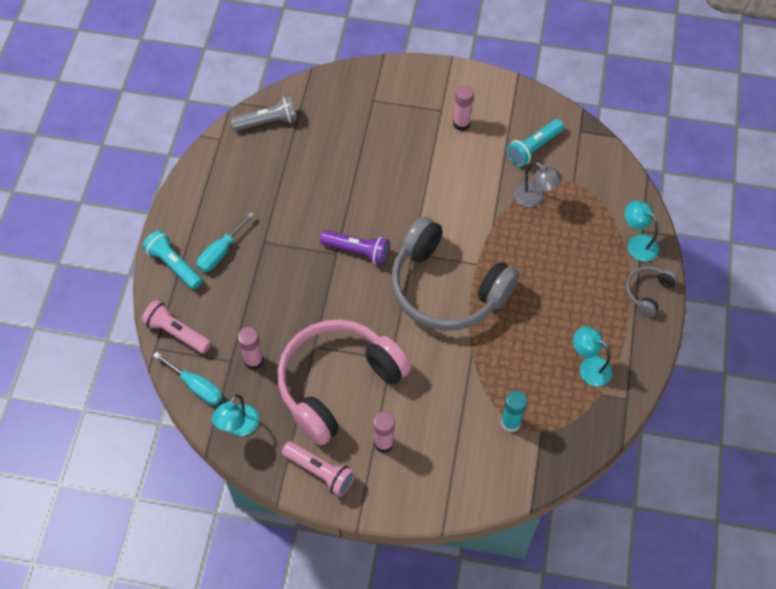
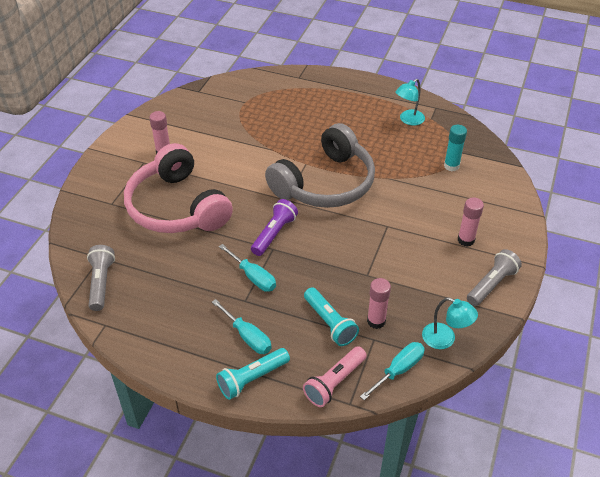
camera: 80 degrees left, 15 degrees down
(295, 243) = (253, 277): none -> turquoise screwdriver
(320, 471) = (491, 284): pink flashlight -> grey flashlight
(338, 384) = (407, 263): pink headphones -> pink headphones (177, 207)
(533, 148) = (205, 117): turquoise flashlight -> turquoise flashlight (329, 323)
(534, 199) = (253, 124): grey lamp -> none
(637, 243) = (309, 81): turquoise lamp -> none
(648, 292) = (351, 83): grey headphones -> none

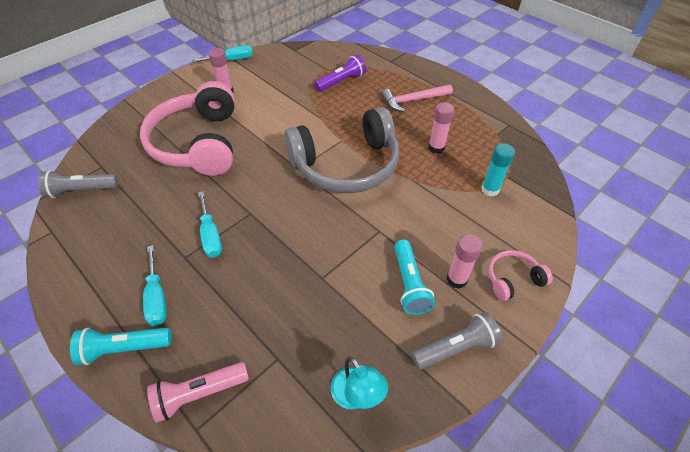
camera: 25 degrees right, 5 degrees up
(101, 283) = (82, 190): grey flashlight -> grey flashlight turned 120 degrees counterclockwise
(274, 234) = (262, 199): purple flashlight -> purple flashlight (341, 82)
(329, 323) = (245, 318): turquoise flashlight -> turquoise flashlight (409, 283)
(344, 109) = (413, 100): none -> pink hammer
(376, 321) = (294, 337): pink glue stick -> pink glue stick (436, 148)
(398, 370) = (277, 412): turquoise screwdriver -> turquoise screwdriver (231, 60)
(408, 120) = (471, 129): turquoise lamp -> none
(504, 226) = (513, 279): none -> pink headphones

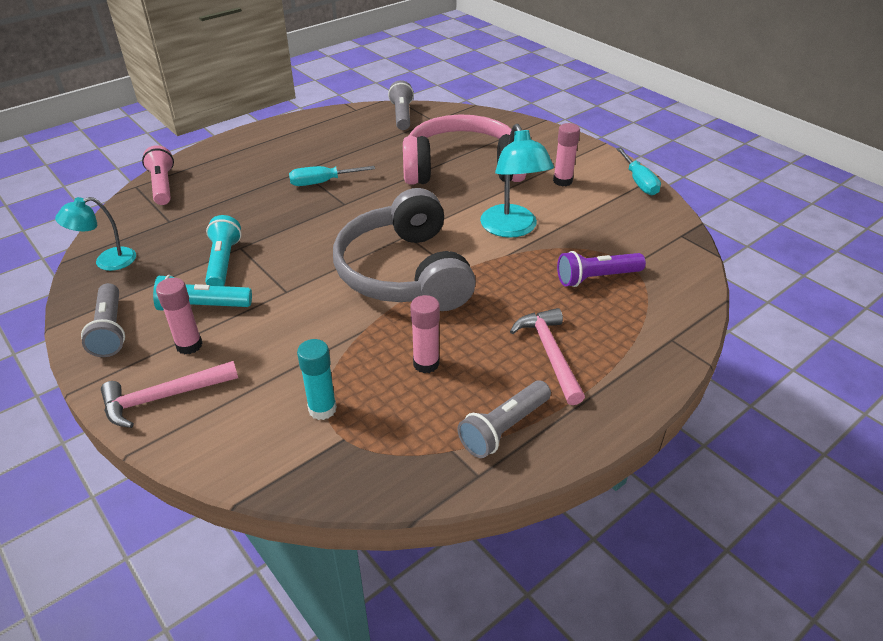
camera: 95 degrees right, 10 degrees down
(124, 348) = (221, 152): turquoise flashlight -> turquoise flashlight (223, 262)
(157, 297) = (262, 161): turquoise screwdriver -> none
(289, 115) = (512, 229): none -> turquoise lamp
(341, 82) = (596, 278): purple flashlight -> purple flashlight turned 105 degrees clockwise
(474, 116) = (504, 428): none -> grey flashlight
(513, 279) = (163, 397): pink headphones -> pink hammer

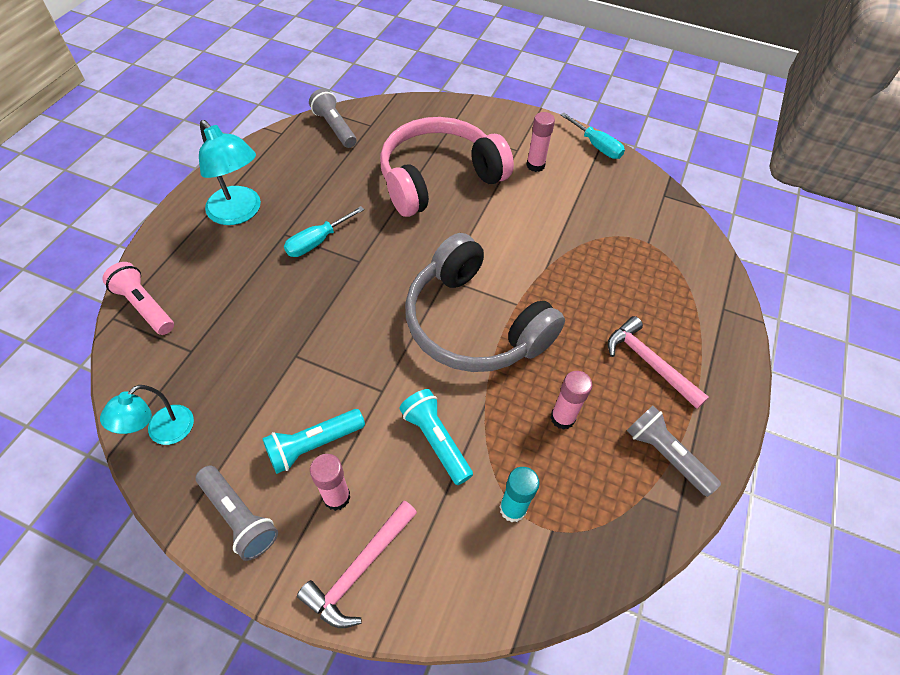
camera: 30 degrees left, 15 degrees up
(223, 262) = (292, 381): turquoise flashlight -> turquoise flashlight (436, 440)
(504, 428) = (665, 455): grey flashlight -> grey flashlight turned 120 degrees clockwise
(512, 229) = (530, 237): turquoise lamp -> turquoise lamp (240, 213)
(596, 278) = (631, 266): purple flashlight -> none

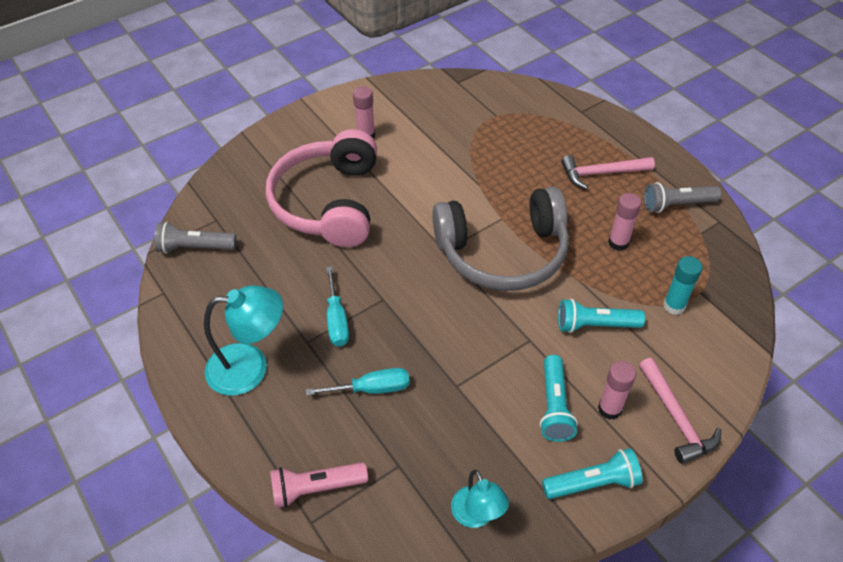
camera: 55 degrees left, 5 degrees down
(239, 516) = (592, 483): grey flashlight -> turquoise flashlight
(596, 146) = (375, 89): turquoise screwdriver -> turquoise screwdriver (371, 389)

